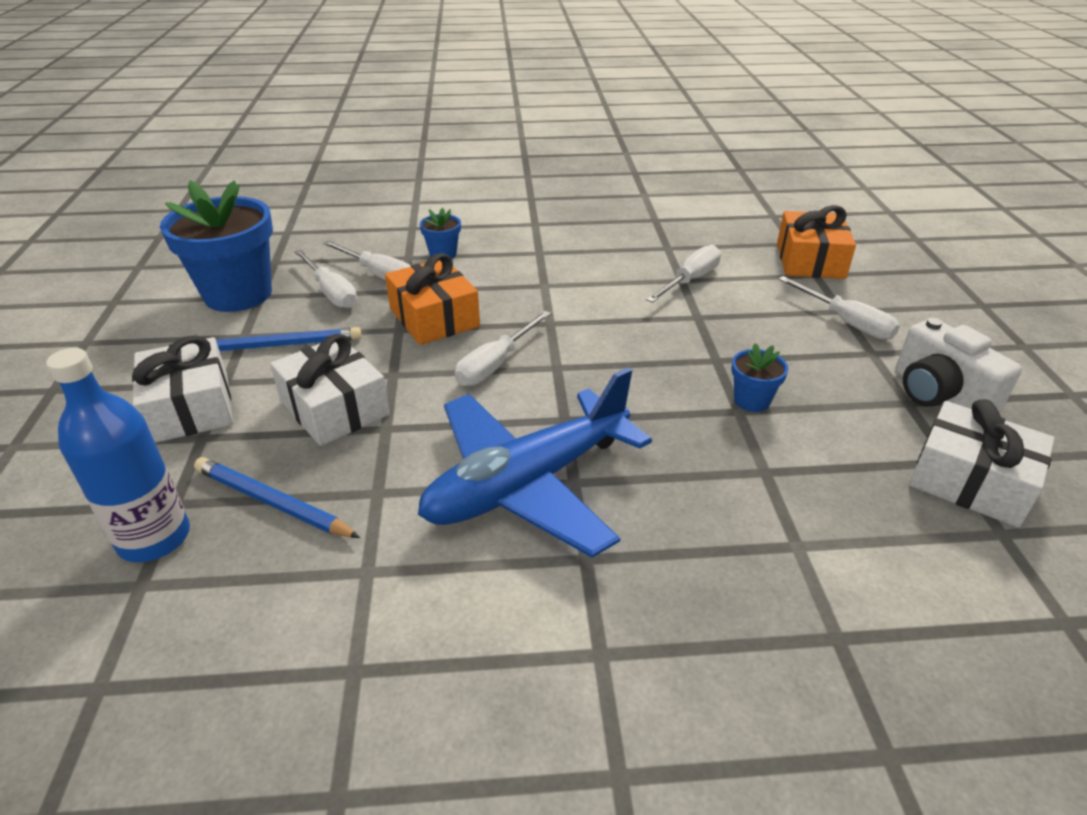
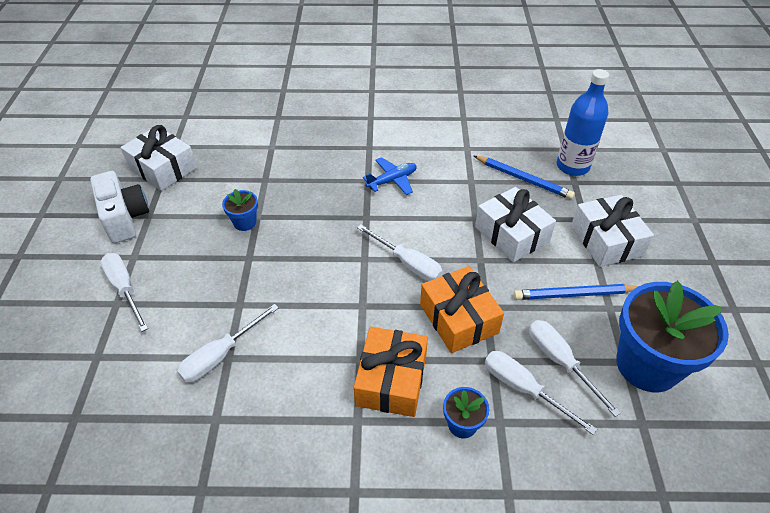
camera: 175 degrees left, 10 degrees up
(495, 364) = (407, 264): white screwdriver -> white screwdriver turned 90 degrees clockwise
(528, 483) = (392, 180): blue plane -> blue plane, size x0.45
(810, 260) = (84, 380): orange gift -> orange gift (391, 380)

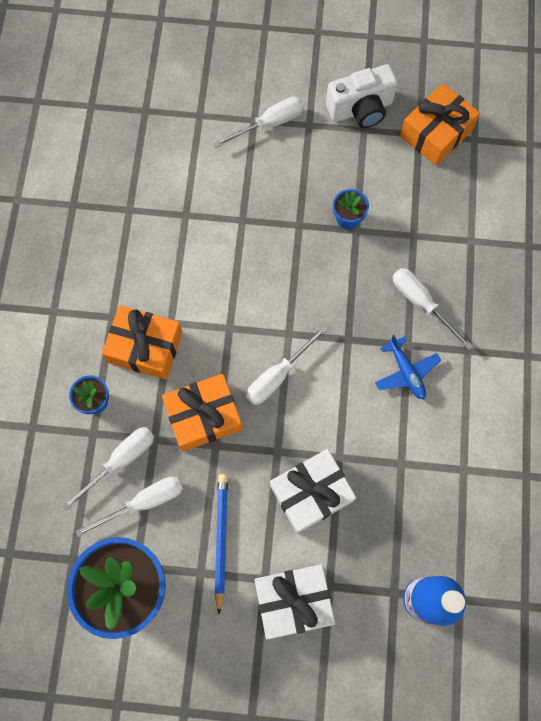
camera: 95 degrees right, 25 degrees up
(163, 168) = (436, 133): white gift -> orange gift
(220, 355) = (188, 208): white screwdriver -> white screwdriver (421, 303)
(523, 179) = (402, 529): blue pencil -> none

